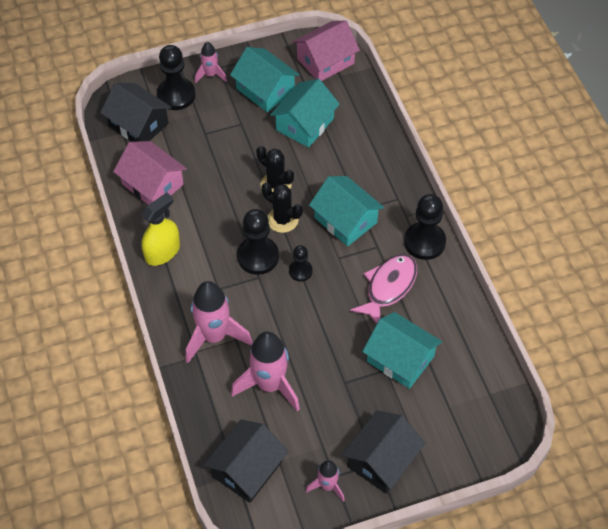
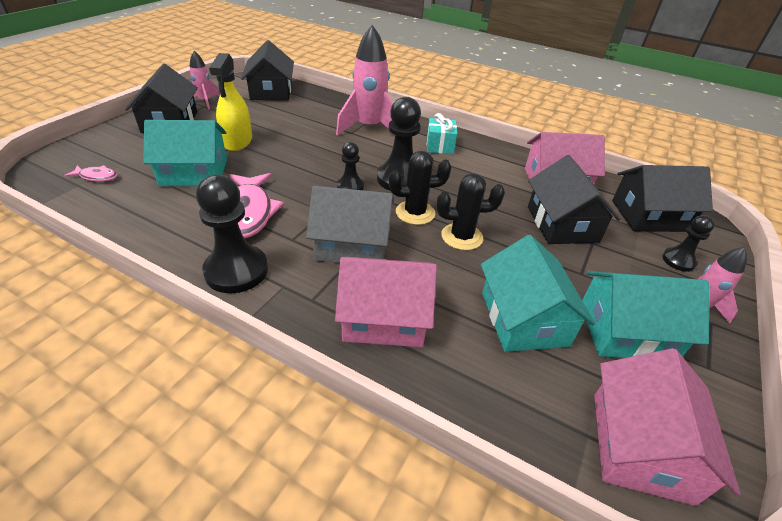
camera: 135 degrees right, 15 degrees down
(162, 252) = (474, 150): yellow spray bottle -> yellow spray bottle (237, 141)
(176, 95) = (678, 260): black pawn -> black pawn, size x0.56
(184, 274) = (440, 146): none -> turquoise gift
(203, 154) = (562, 224): none -> black house
(270, 385) = (297, 123): pink rocket -> none
(345, 220) = (352, 244): turquoise house -> grey house
(370, 167) = (384, 317): none -> pink house
(473, 397) = (97, 177): none -> pink fish

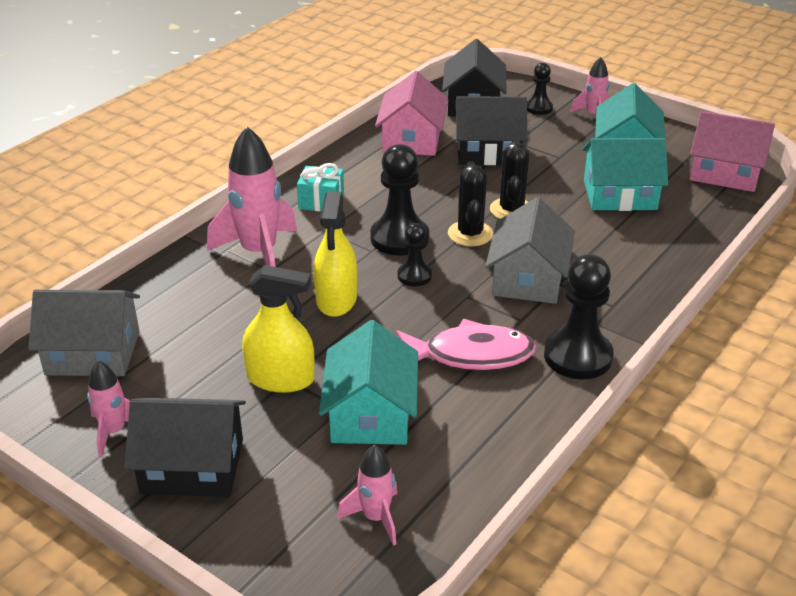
camera: 80 degrees left, 5 degrees down
(97, 177) = (376, 518): pink fish -> pink rocket
(271, 91) = (93, 353): black house -> grey house
(319, 156) = (336, 299): none -> yellow spray bottle
(384, 317) = (629, 264): pink house -> none

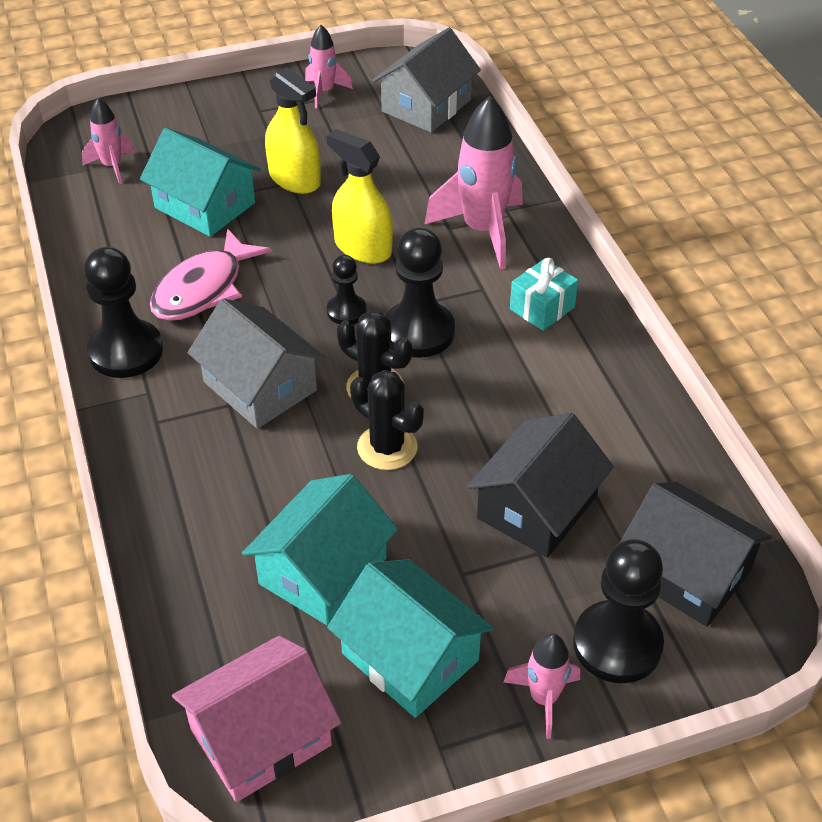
camera: 125 degrees right, 10 degrees up
(192, 466) = (252, 112): black house -> none
(280, 379) = (294, 179): yellow spray bottle -> yellow spray bottle turned 90 degrees counterclockwise
(412, 139) = (627, 449): pink house -> none
(538, 108) = (617, 644): black pawn -> black pawn, size x1.79

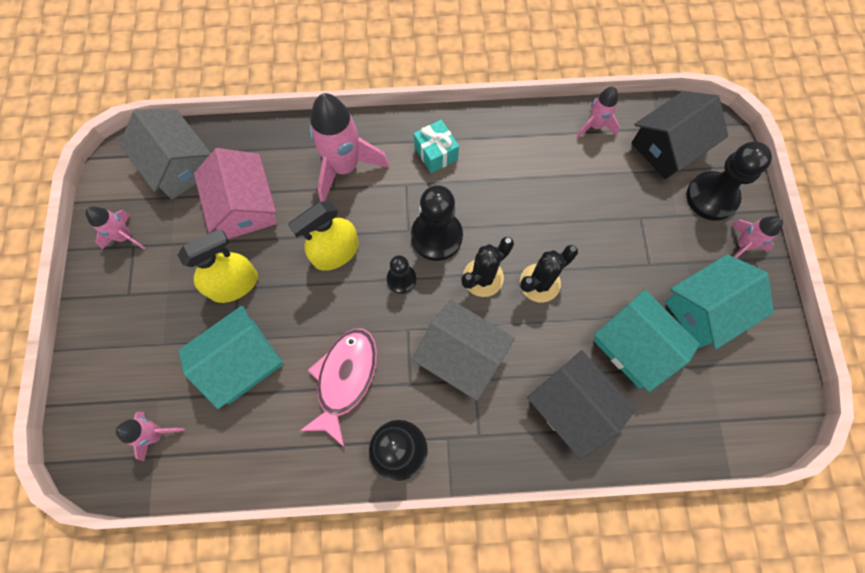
camera: 75 degrees left, 25 degrees up
(203, 289) = (345, 379): pink fish -> pink fish turned 120 degrees counterclockwise
(260, 386) = (462, 355): grey house -> grey house turned 60 degrees clockwise
(261, 737) = (751, 407): pink house -> pink house (244, 206)
(537, 507) = (607, 208): black house -> black house (572, 407)
(675, 472) = (595, 126): none -> pink rocket

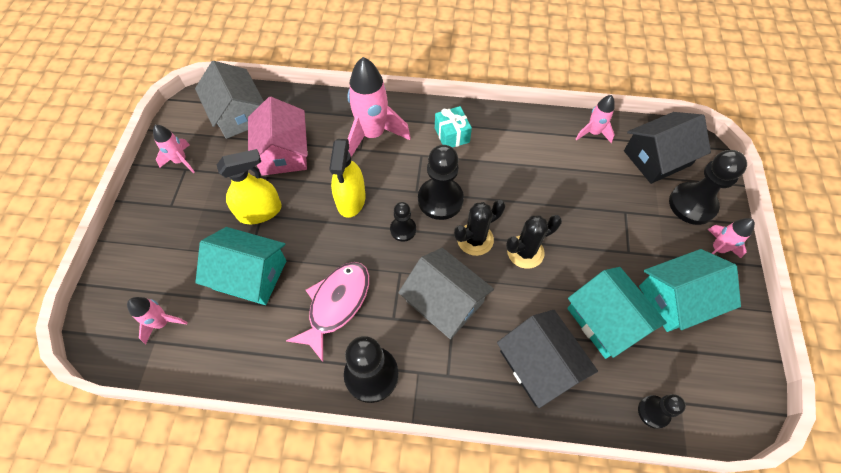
camera: 10 degrees right, 10 degrees down
(241, 361) = (250, 274): turquoise house -> turquoise house turned 45 degrees clockwise
(335, 252) = (351, 199): yellow spray bottle -> yellow spray bottle turned 60 degrees counterclockwise
(694, 436) = (653, 412): none -> black pawn

